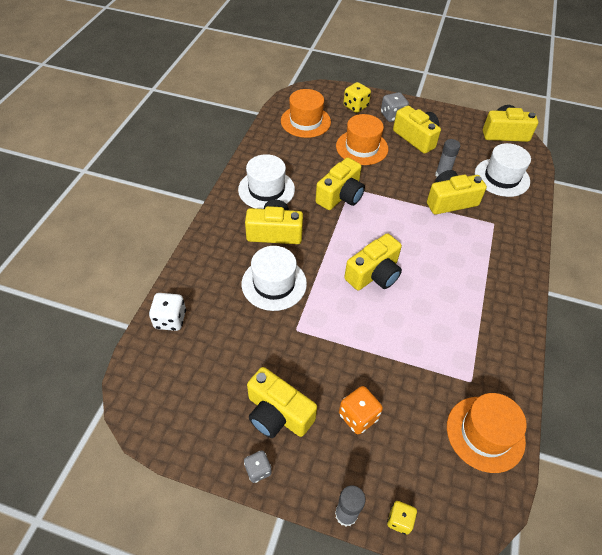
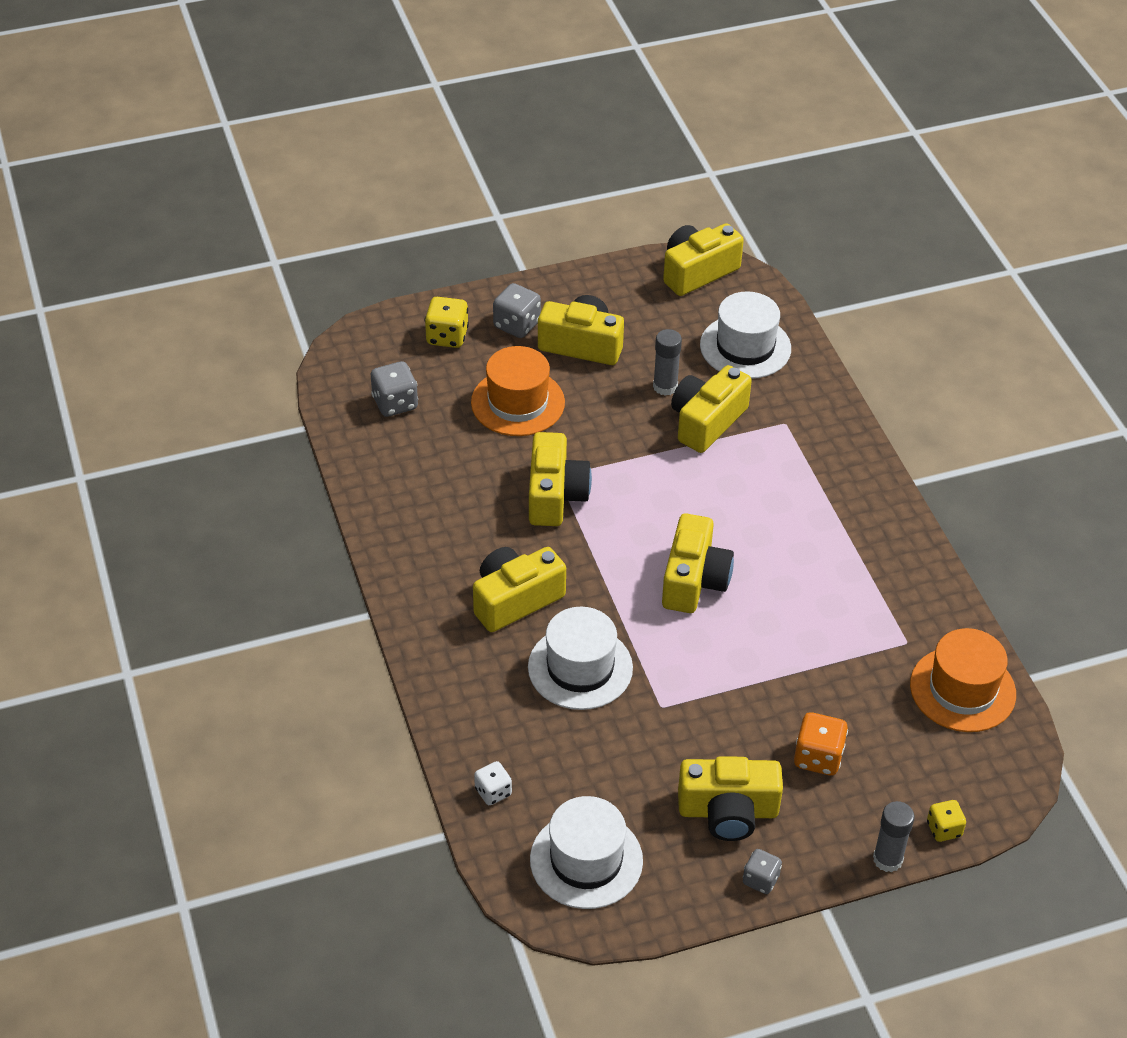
camera: 35 degrees left, 5 degrees down
(170, 319) = (493, 792): white dice -> white dice, size x0.65
(266, 189) = (442, 544): white hat -> white hat (586, 860)
(305, 121) = (395, 403): orange hat -> grey dice

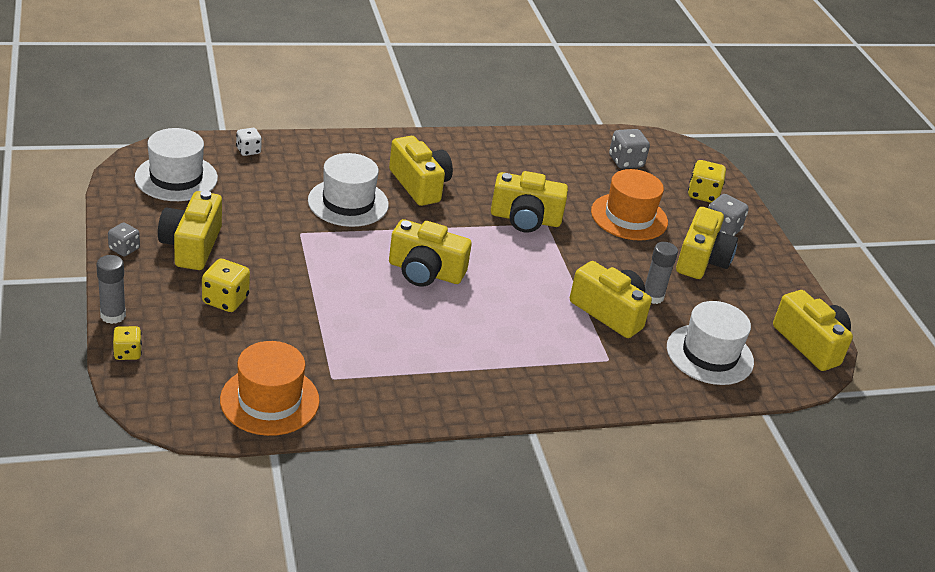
camera: 90 degrees right, 10 degrees down
(818, 757) = (225, 300): orange dice -> yellow dice

